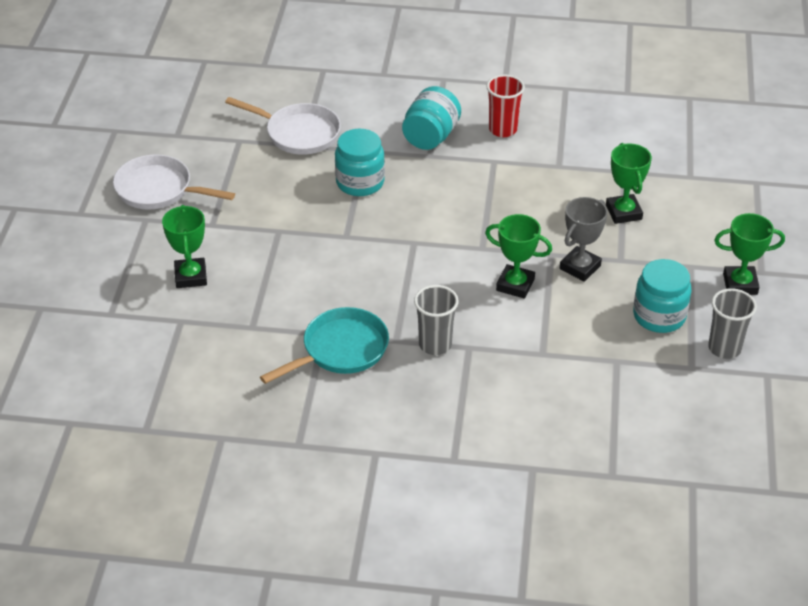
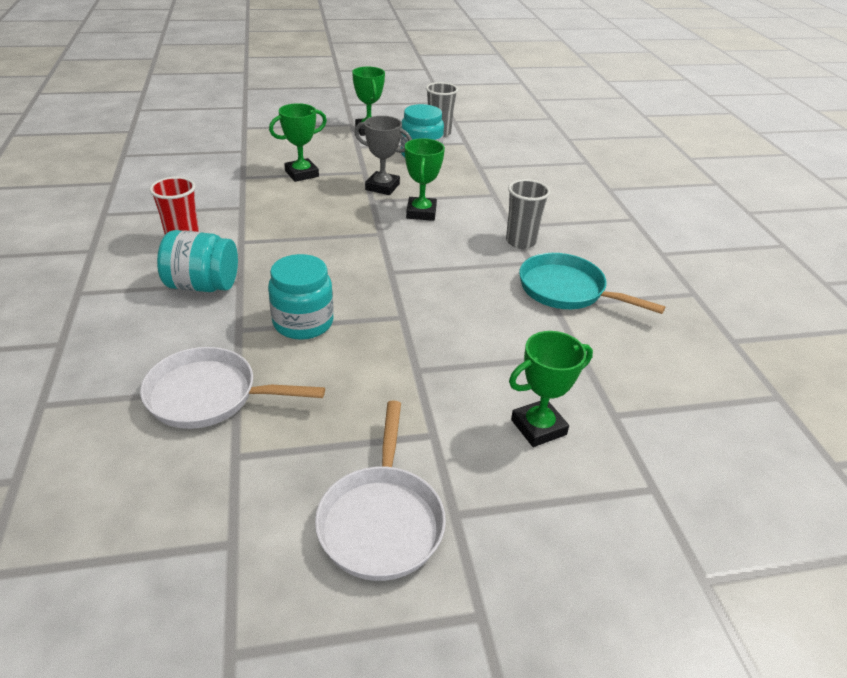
camera: 110 degrees left, 5 degrees down
(298, 133) = (209, 396): white pan -> white pan turned 90 degrees counterclockwise

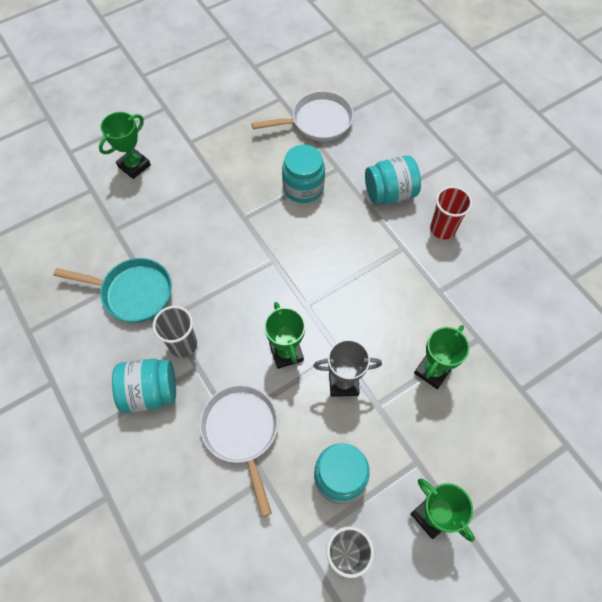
camera: 160 degrees right, 25 degrees up
(381, 520) = (197, 94): white pan -> white pan (242, 431)
(562, 224) = (150, 392): none -> turquoise jar

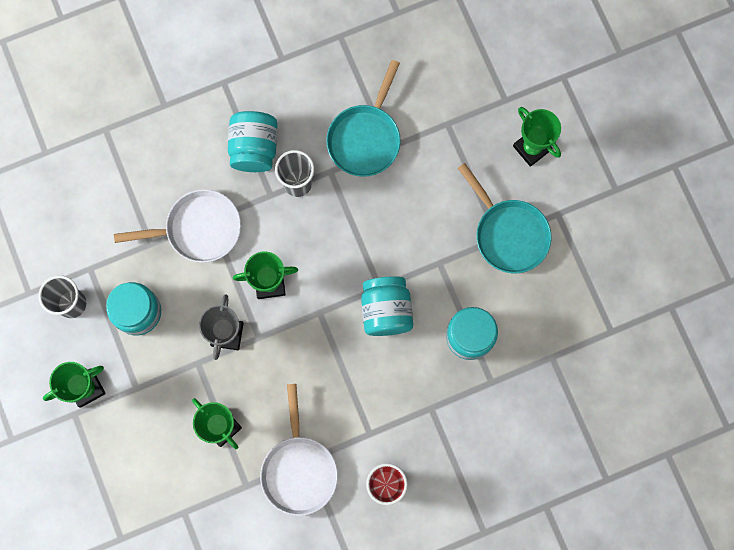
camera: 100 degrees right, 15 degrees up
(211, 172) = (508, 234): none -> turquoise pan
(317, 122) = (566, 371): white pan -> white pan (299, 469)
(390, 193) = (445, 436): turquoise jar -> turquoise jar (386, 310)

